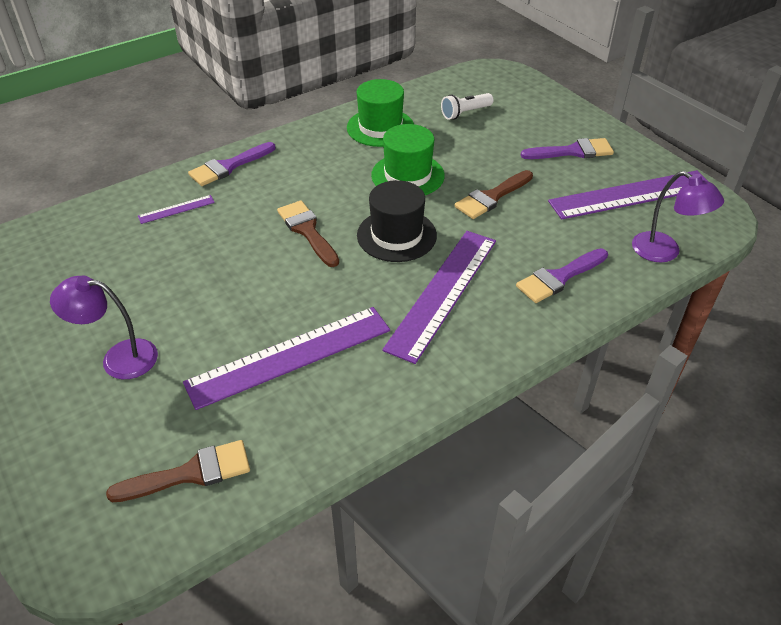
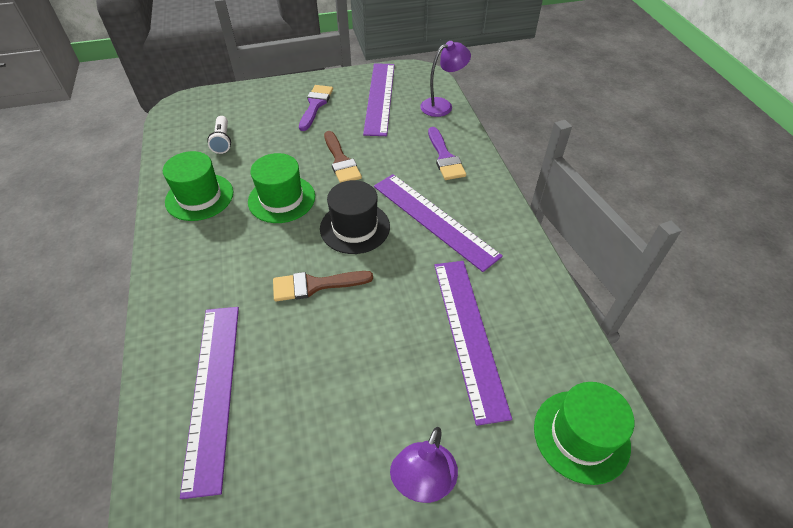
camera: 70 degrees left, 5 degrees up
(176, 209) = (213, 391): purple ruler -> purple ruler, size x2.30
(191, 473) = (581, 435): brown brush -> green hat
(228, 166) = (171, 328): purple brush -> none

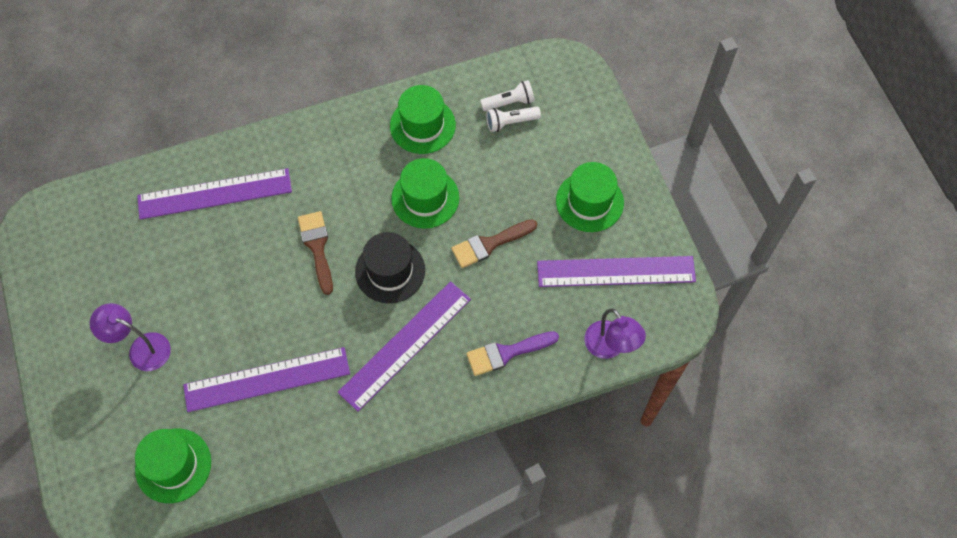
camera: 85 degrees right, 15 degrees up
(201, 140) = (509, 102): none -> white flashlight
(315, 105) = (589, 201): purple brush -> green hat

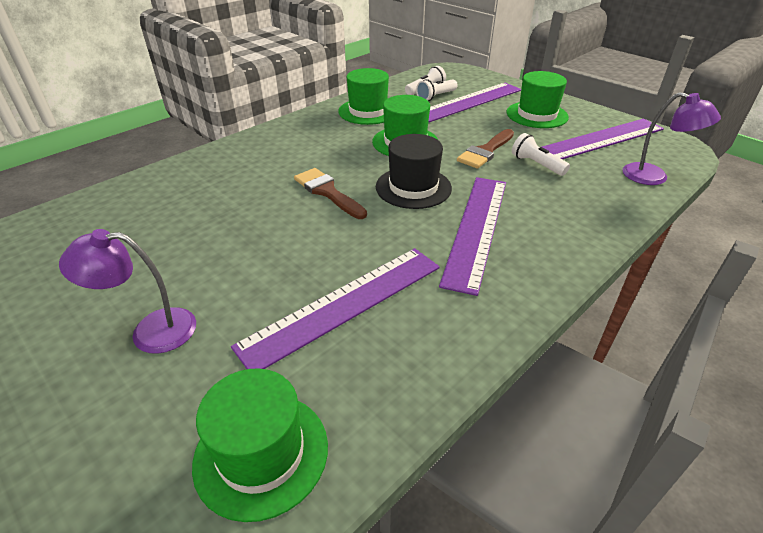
camera: 25 degrees left, 25 degrees down
(215, 194) = (193, 187): purple ruler -> purple ruler (468, 102)
(506, 353) = (576, 205): purple brush -> none
(520, 284) = (536, 164): none -> white flashlight

